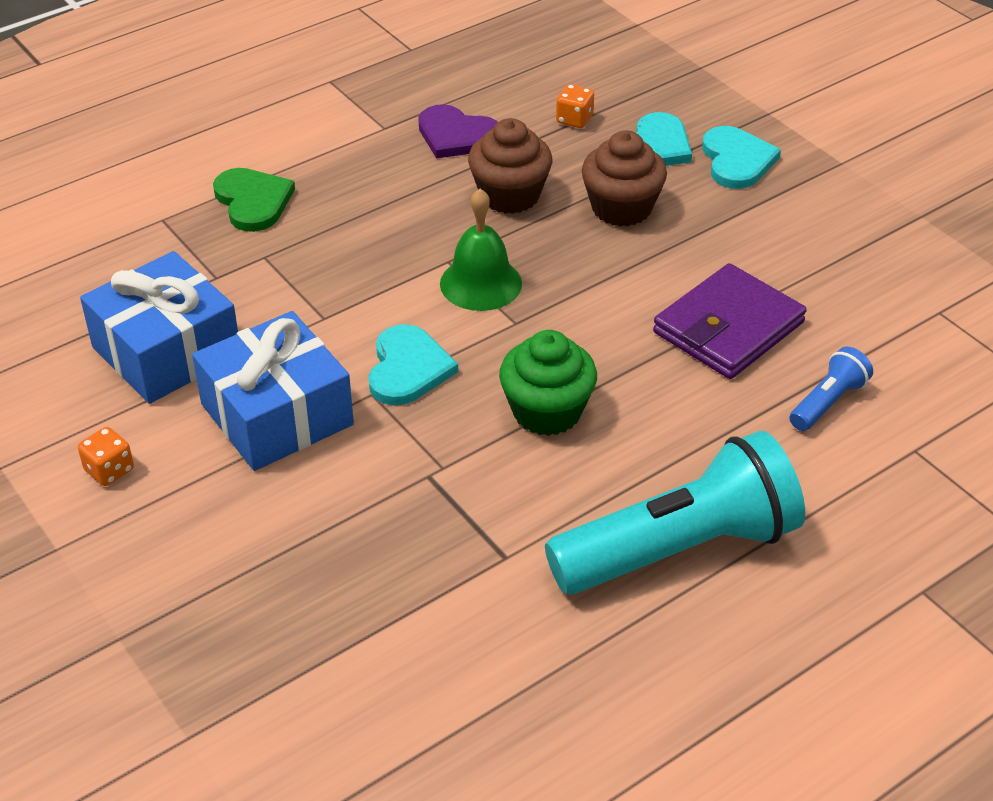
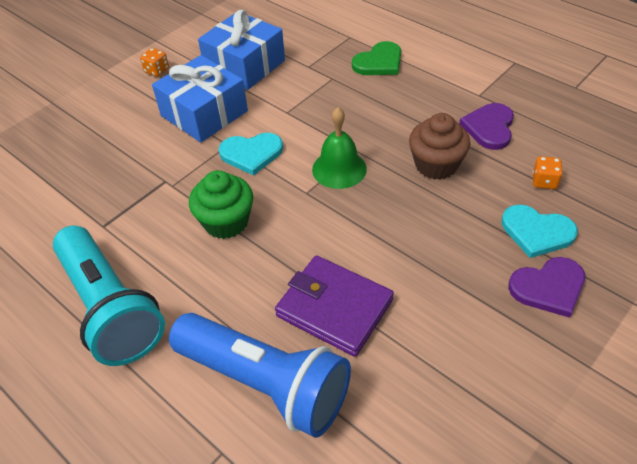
camera: 80 degrees right, 5 degrees up
(621, 208) = (450, 225): brown cupcake -> none
(737, 160) = (548, 287): turquoise heart -> purple heart
(828, 402) = (265, 383): blue flashlight -> blue flashlight, size x2.26

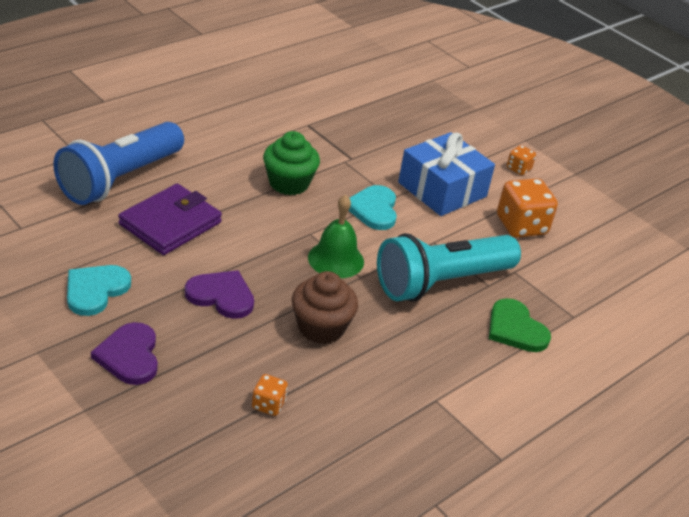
camera: 90 degrees right, 10 degrees down
(110, 308) = (221, 122): turquoise flashlight -> turquoise flashlight (441, 282)
(244, 65) = (521, 226): blue gift -> orange dice
(489, 127) = (371, 389): purple heart -> purple heart (221, 296)
(536, 232) = (199, 372): turquoise heart -> turquoise heart (95, 290)

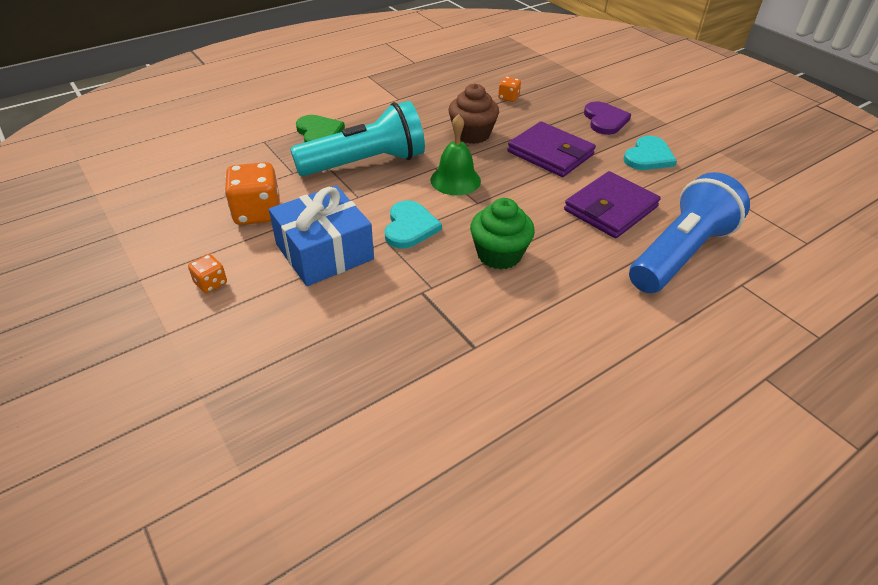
camera: 170 degrees left, 5 degrees up
(221, 296) = (550, 153): purple heart -> purple wallet

